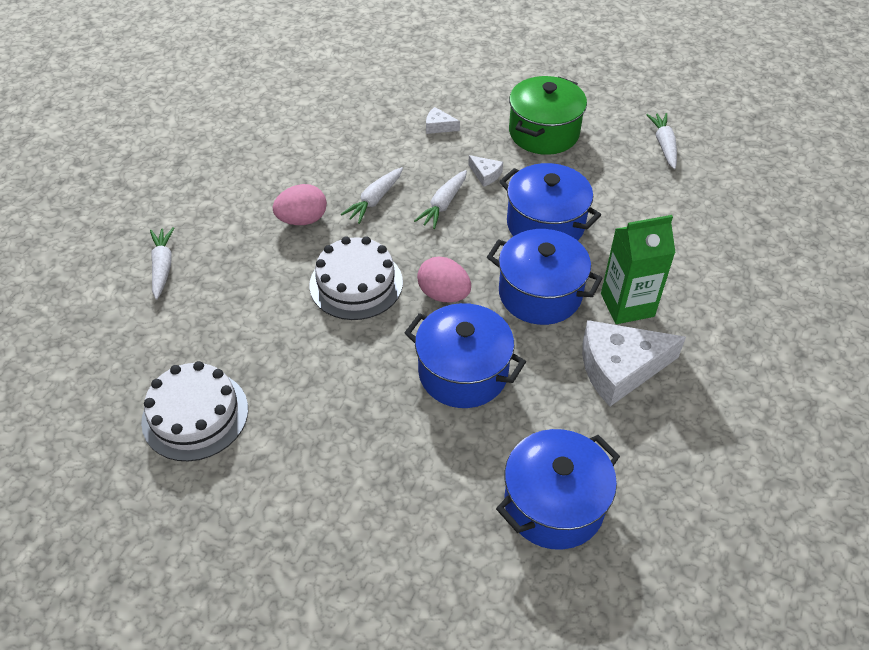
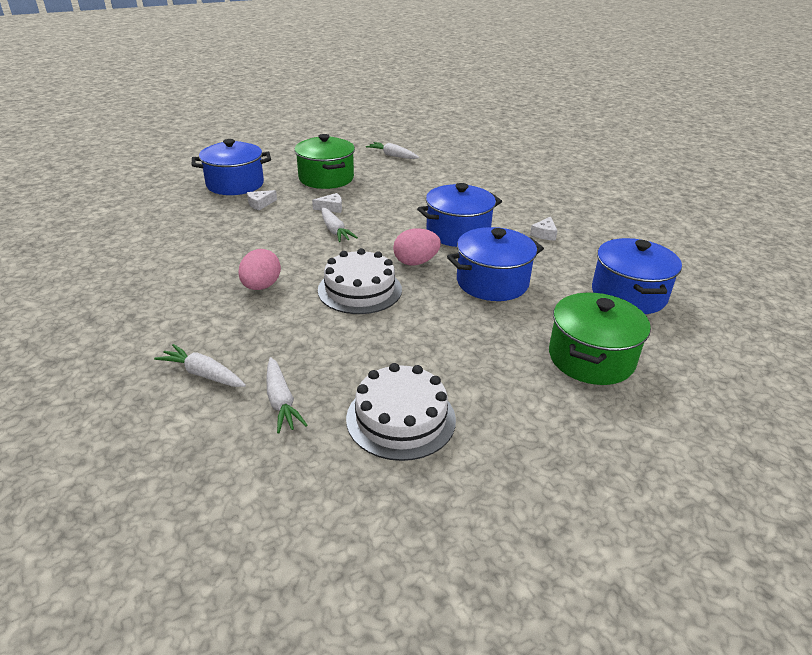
camera: 55 degrees left, 15 degrees down
(375, 200) = (290, 251): white carrot -> white carrot (281, 401)
(392, 516) = (591, 358): none -> green pot
(545, 225) = (403, 208): blue pot -> blue pot (235, 184)
(620, 368) = (544, 234): white cheese -> white cheese, size x0.44
(627, 305) = (499, 213): green carton -> none

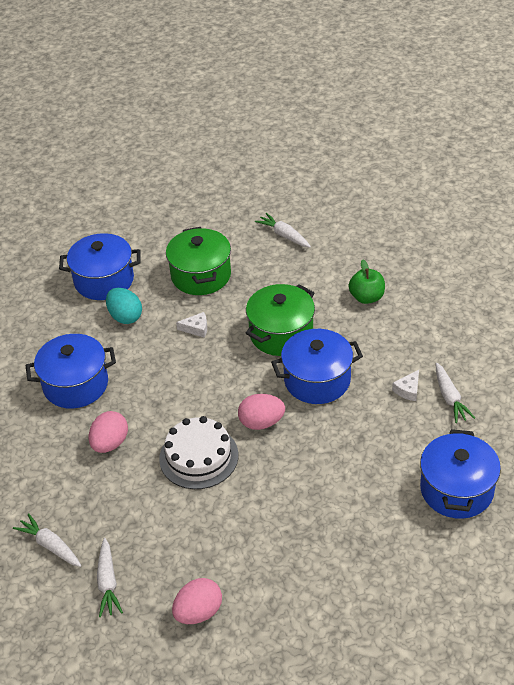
camera: 15 degrees right, 10 degrees up
(260, 204) = (125, 317): white cheese -> turquoise egg
(335, 231) = (192, 367): white carrot -> white carrot (449, 398)
(401, 418) = (198, 612): white cake -> pink egg
(479, 184) = (366, 297): none -> green apple
(492, 282) = (327, 459): blue pot -> blue pot (75, 385)
(591, 358) = (383, 567): green pot -> green pot (281, 334)

